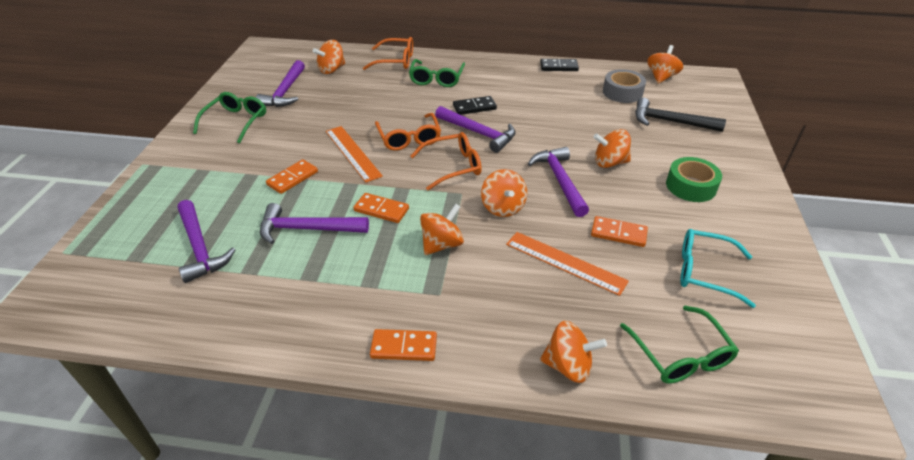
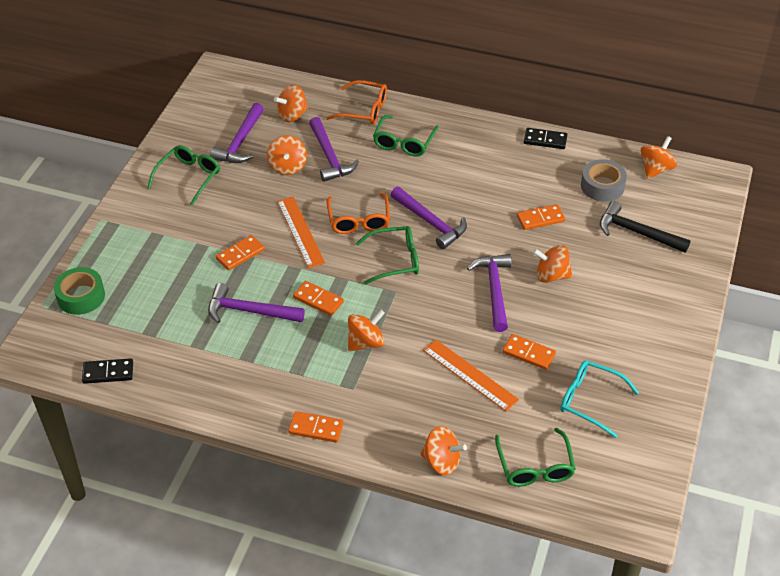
camera: 10 degrees right, 5 degrees up
(200, 247) = (156, 317): purple hammer -> purple hammer (329, 156)
(453, 166) = (395, 260): orange glasses -> green glasses
(474, 107) = (435, 188): black domino -> black domino (108, 372)
(503, 207) = (430, 312): orange spinning top -> orange spinning top (288, 167)
(579, 120) = (540, 219): none -> orange domino
(691, 186) = (620, 313): green tape -> green tape (81, 296)

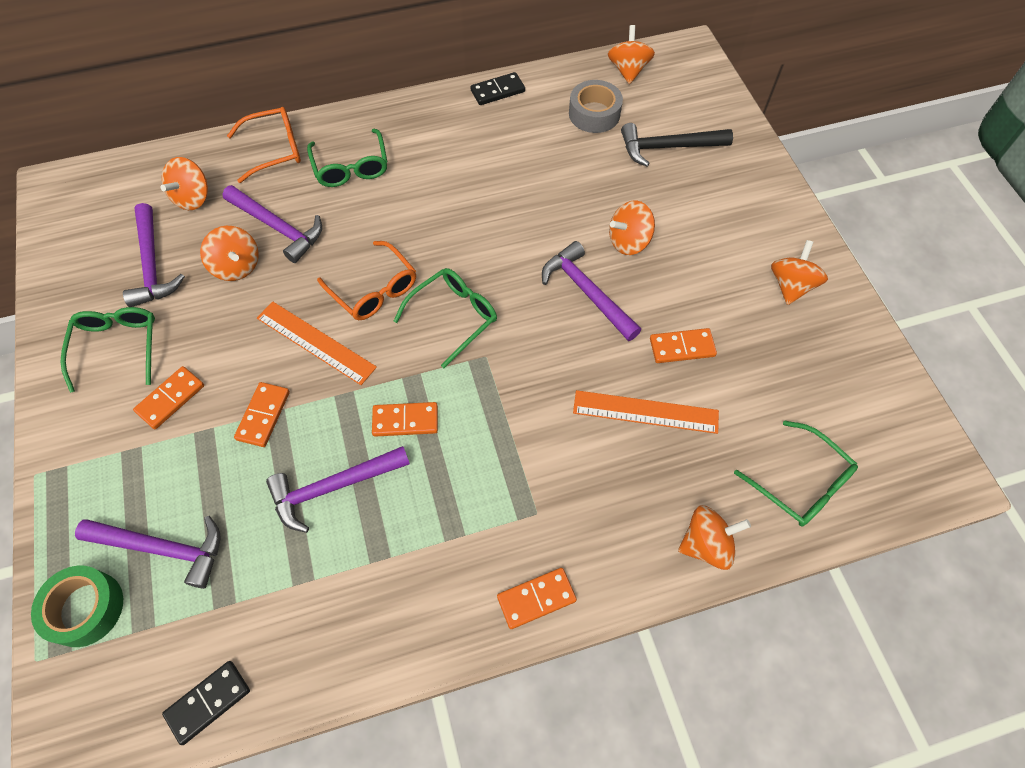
camera: 35 degrees left, 15 degrees up
(366, 342) = (503, 443): orange spinning top -> orange spinning top (791, 285)
(430, 222) = (455, 248): purple hammer -> purple hammer (163, 548)
(540, 219) = (565, 182): orange domino -> orange domino (170, 399)
(590, 401) = (785, 366): turquoise glasses -> none

